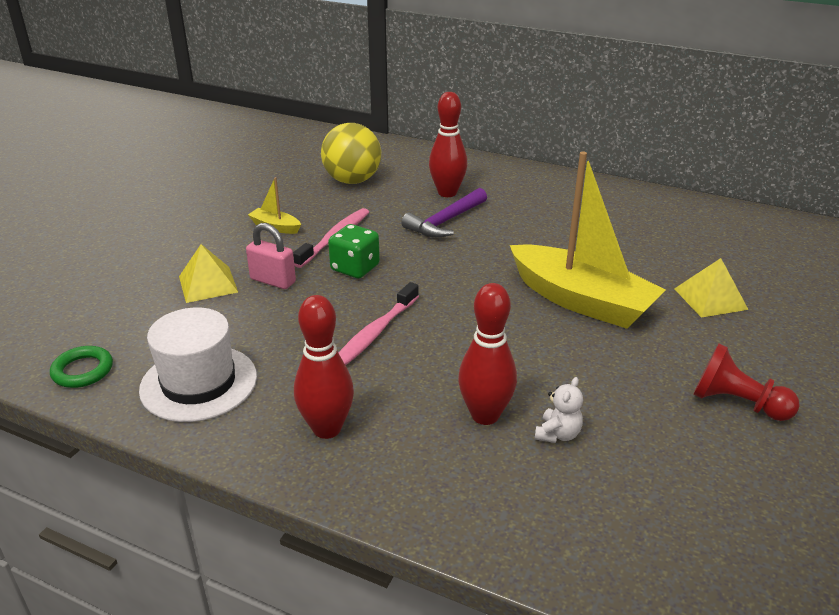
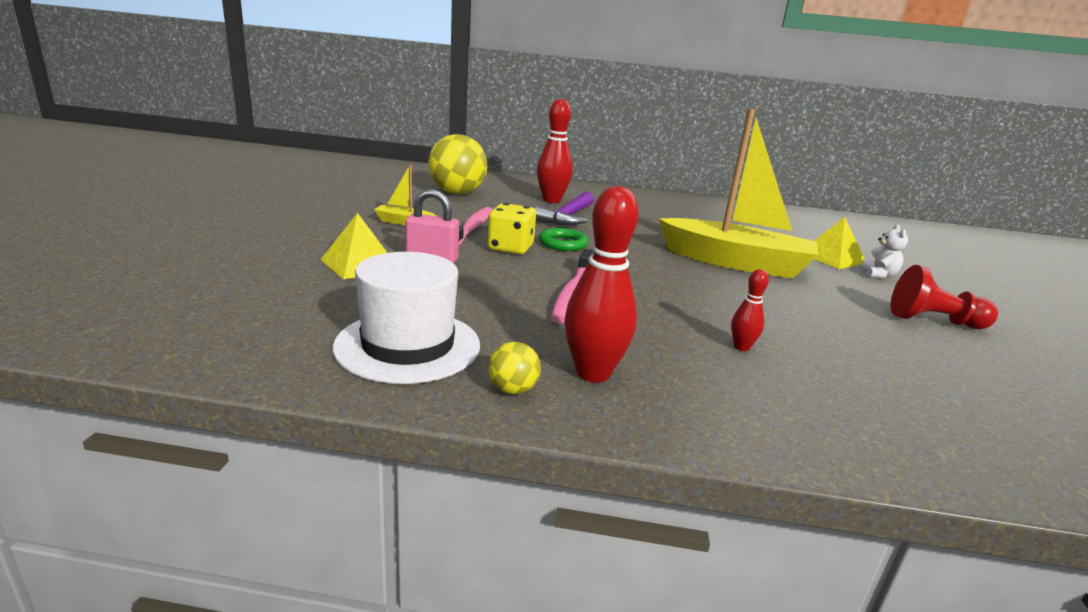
camera: 20 degrees left, 10 degrees down
(82, 371) = (242, 345): green ring -> green ring (563, 243)
(252, 437) = (512, 390): none -> yellow ball
(355, 268) = (510, 248): green dice -> yellow dice
(485, 415) = (741, 347): red bowling pin -> red bowling pin, size x0.50
(557, 434) = (822, 356): white teddy bear -> white teddy bear (878, 275)

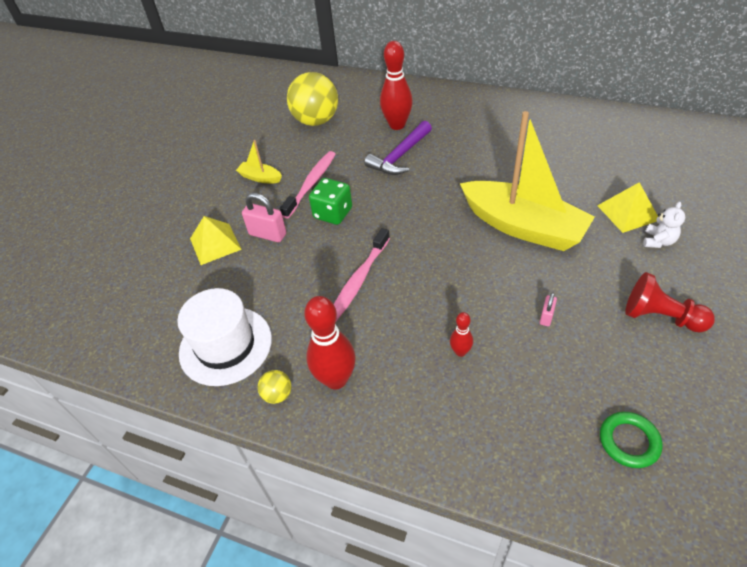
camera: 20 degrees right, 25 degrees up
(510, 248) = (333, 213): yellow dice -> green dice
(563, 243) = (379, 203): green ring -> green ring (629, 441)
(816, 321) = (546, 317): none -> pink padlock

